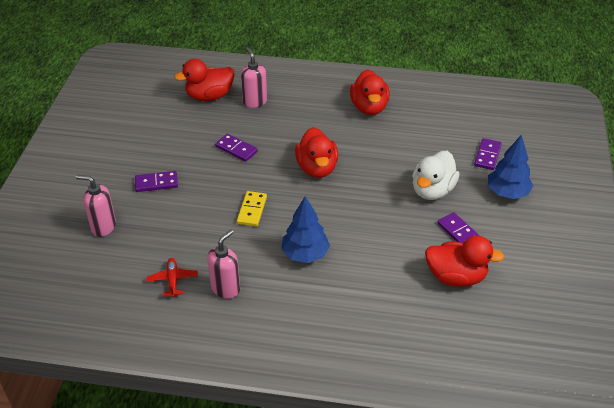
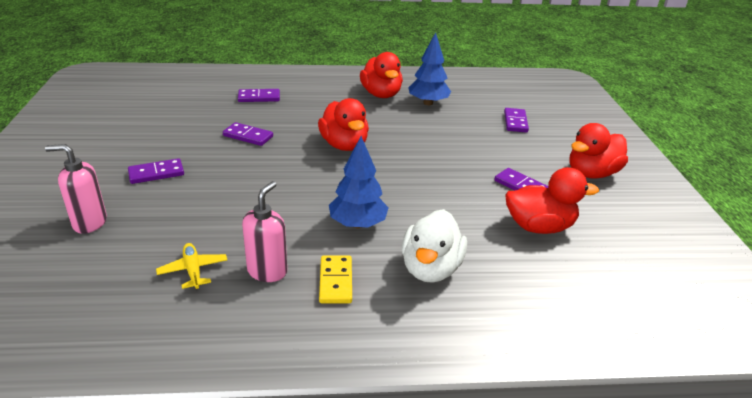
camera: 15 degrees left, 10 degrees down
(173, 280) = (193, 270): red plane -> yellow plane
(209, 96) = (207, 96): red duck -> red duck (591, 173)
(252, 210) = (280, 188): yellow domino -> yellow domino (336, 281)
(254, 102) = (259, 97): pink soap dispenser -> purple domino
(432, 190) = (475, 153): white duck -> white duck (430, 269)
(507, 193) = (551, 149): blue tree -> blue tree (428, 103)

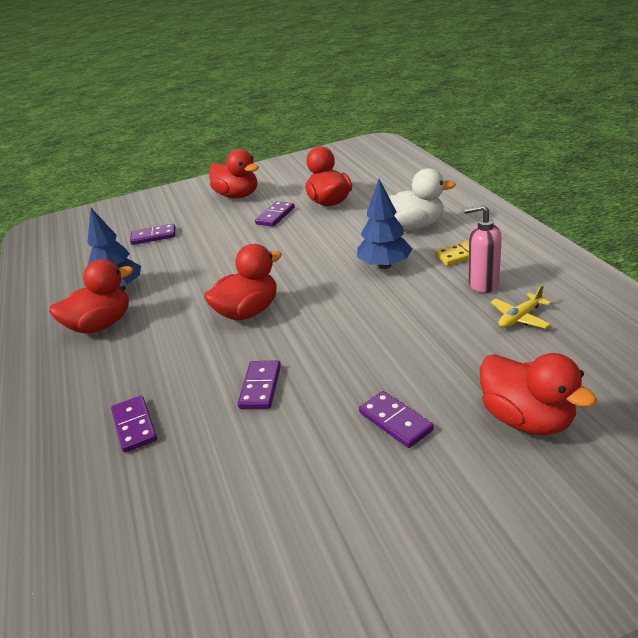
camera: 100 degrees left, 0 degrees up
(89, 223) = (526, 419): pink soap dispenser -> red duck

